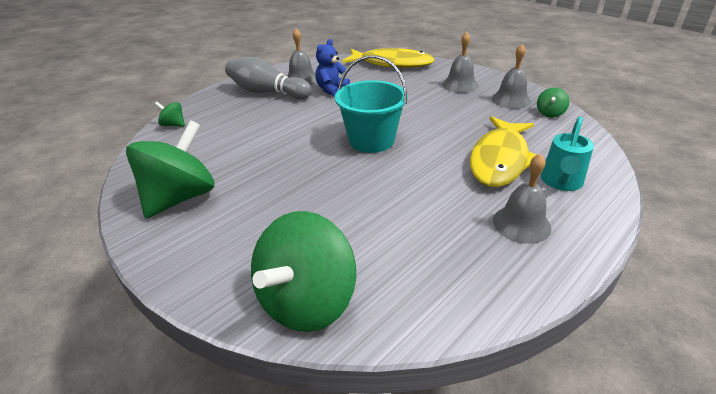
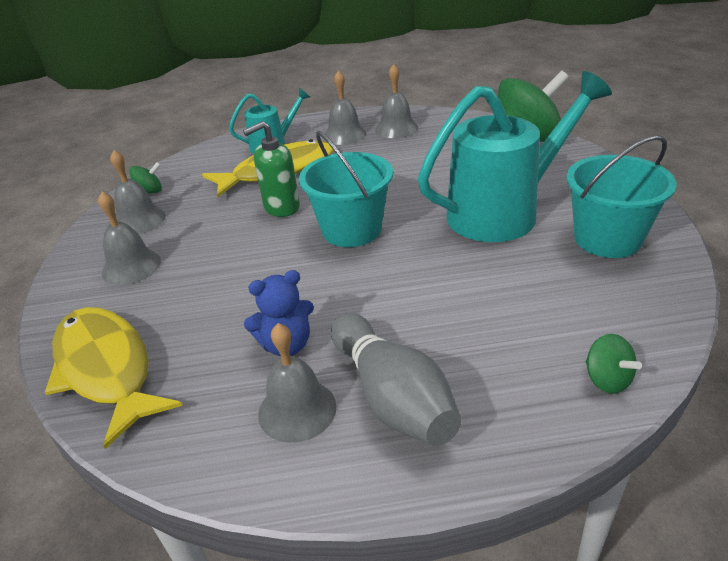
camera: 140 degrees left, 0 degrees up
(180, 197) = (607, 239): green spinning top -> turquoise bucket
(273, 192) = (504, 212): none -> turquoise watering can
(442, 136) = (281, 207): none -> green soap dispenser
(484, 259) = (396, 128): none -> grey bell

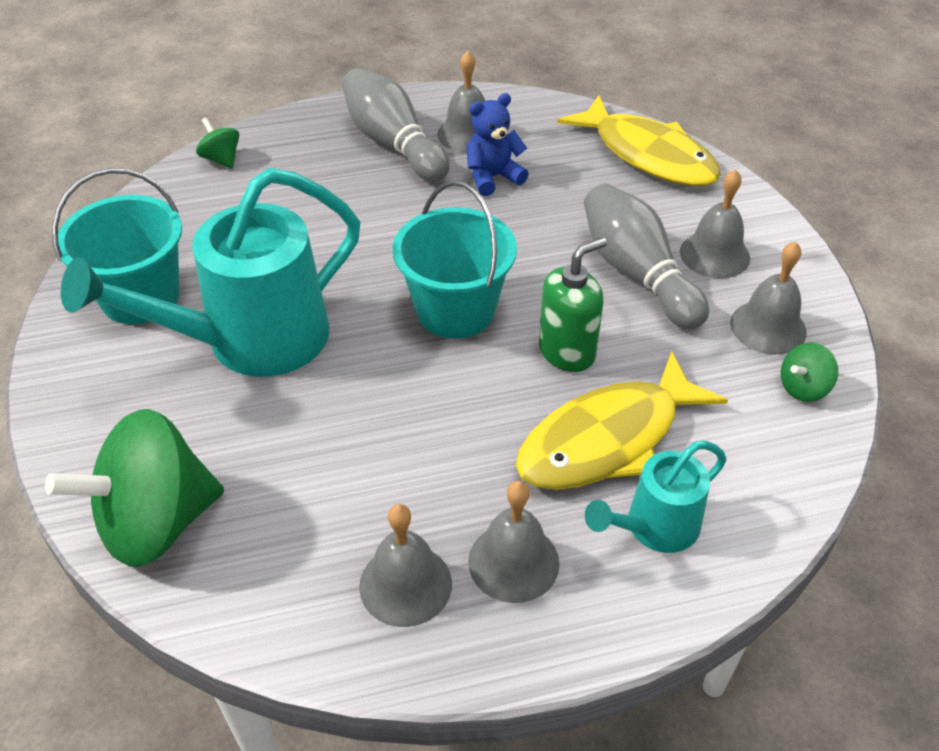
camera: 170 degrees right, 10 degrees up
(202, 253) = (637, 273): none -> grey bowling pin

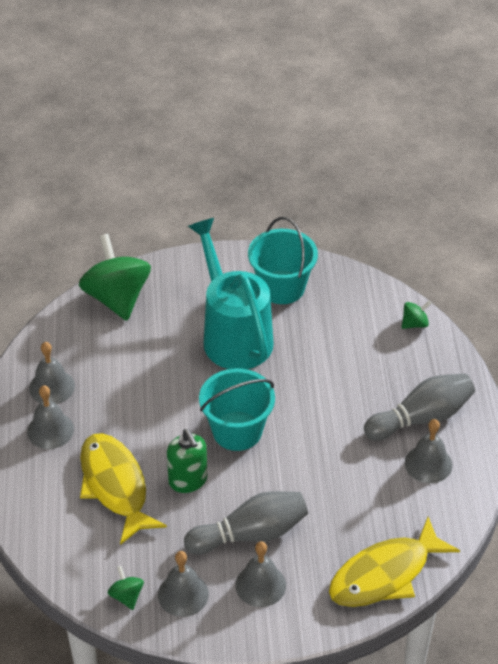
camera: 100 degrees right, 0 degrees up
(493, 177) = (371, 471): blue teddy bear -> none
(653, 528) = (51, 493): turquoise watering can -> none

